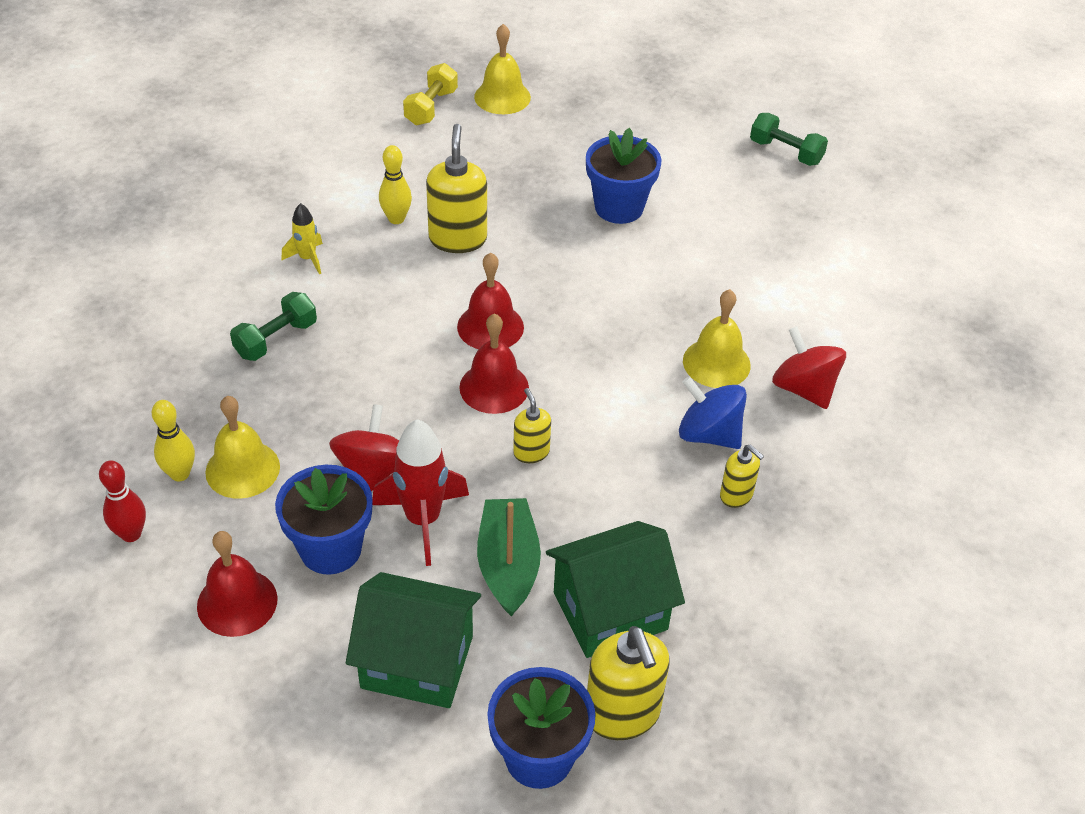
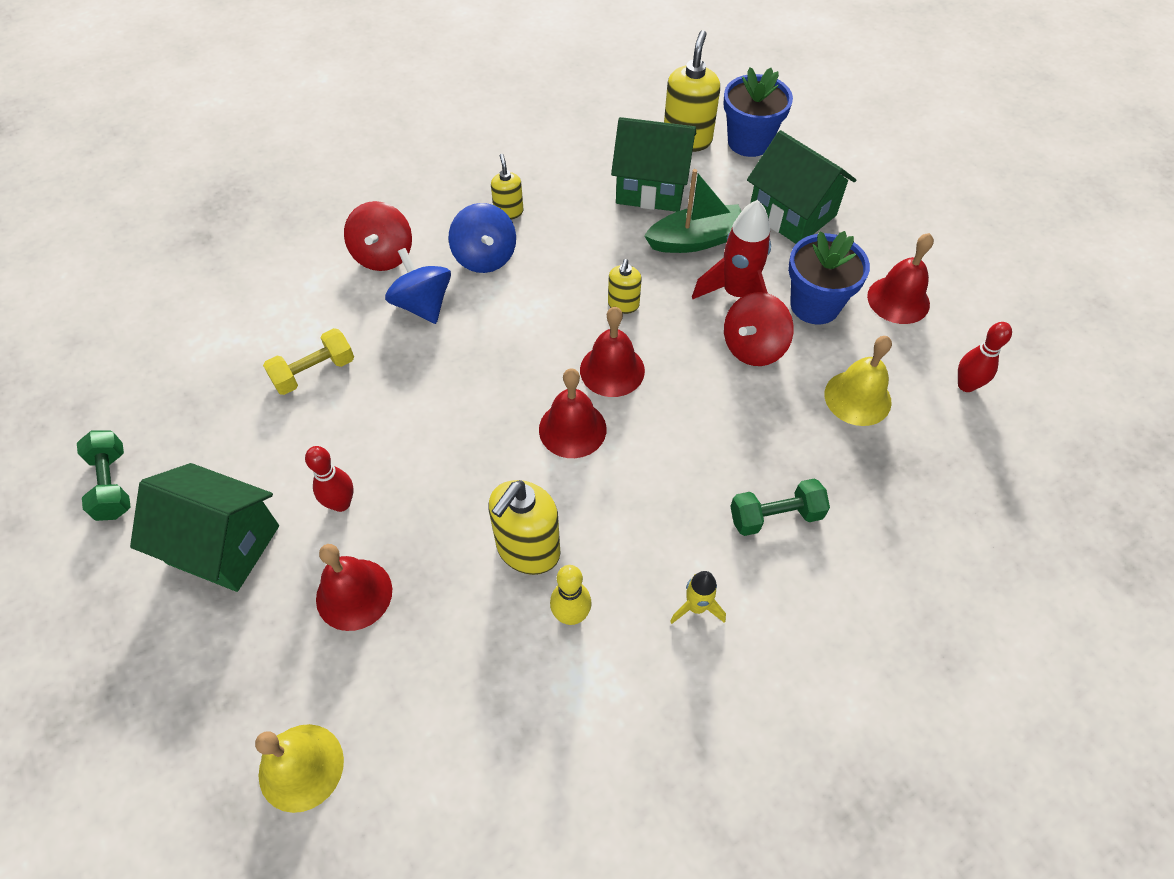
camera: 145 degrees left, 10 degrees up
(180, 474) = (912, 418): yellow bowling pin -> none
(431, 107) = (401, 801): yellow dumbbell -> yellow dumbbell (314, 372)
(508, 565) = (696, 240): green boat -> green boat turned 135 degrees counterclockwise
(555, 170) = (354, 594): none -> red bell
(619, 207) = (341, 503): blue flower pot -> red bowling pin
(670, 156) = (224, 544): none -> green house
(716, 363) = (423, 304): yellow bell -> blue spinning top

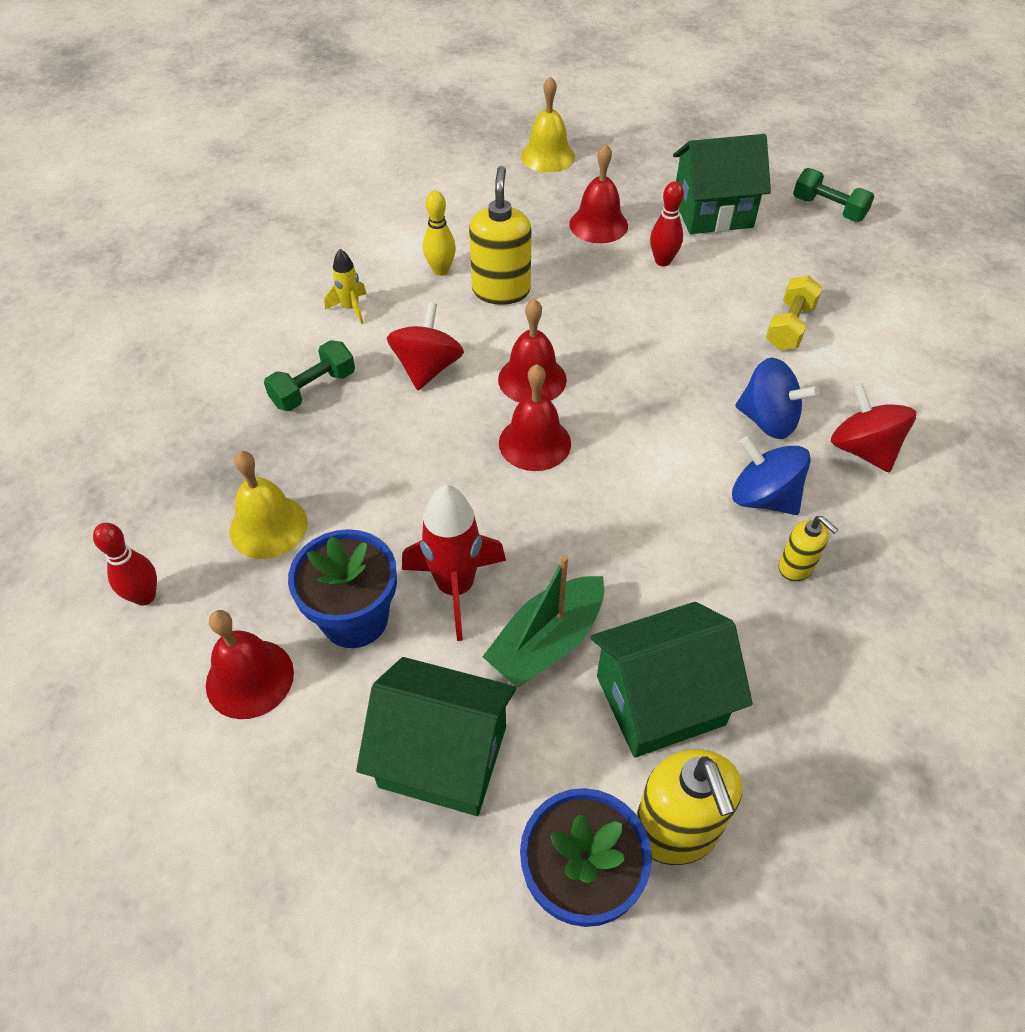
camera: 150 degrees right, 5 degrees down
(623, 305) = (573, 514): yellow soap dispenser -> none
(753, 347) = (404, 531): red spinning top -> red spinning top (427, 368)

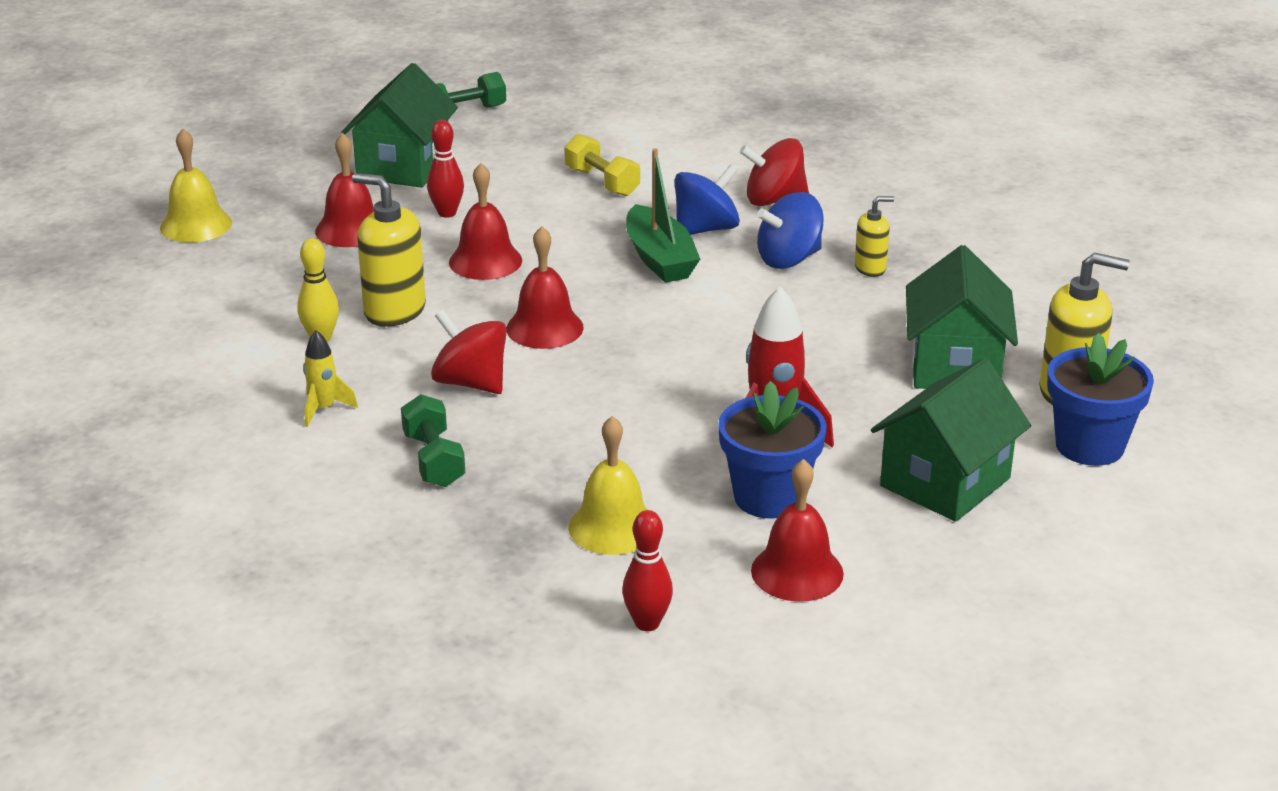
camera: 65 degrees left, 20 degrees down
(534, 443) = (631, 348): red bell -> red bell (485, 261)
(547, 642) = (864, 402): green boat -> green boat (659, 259)

